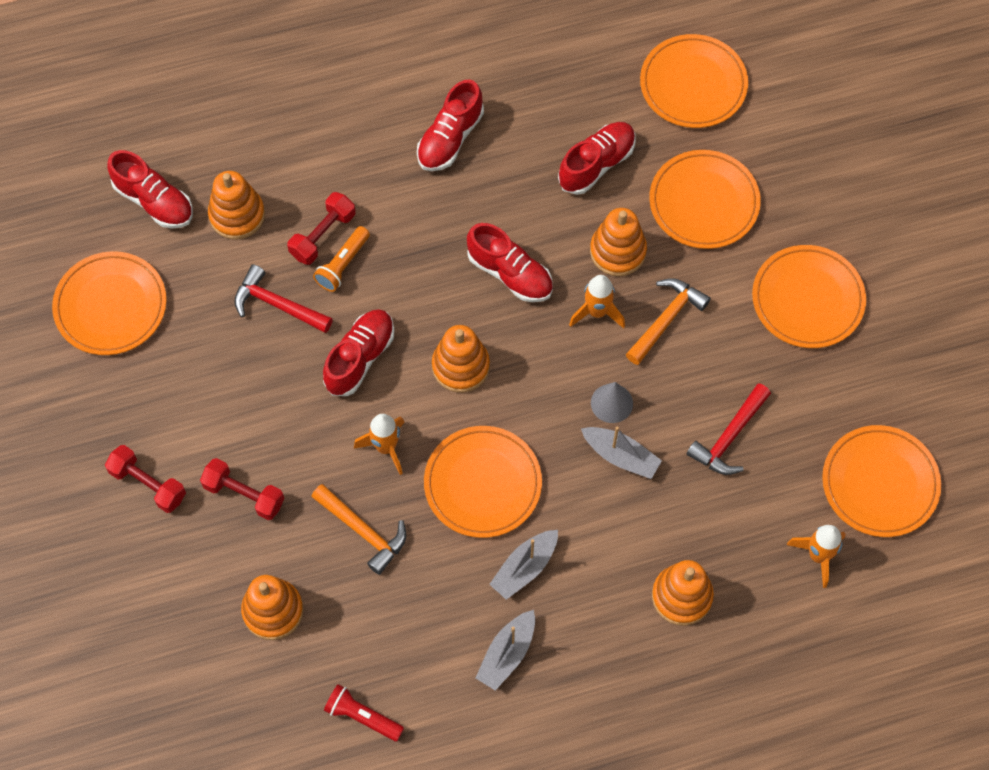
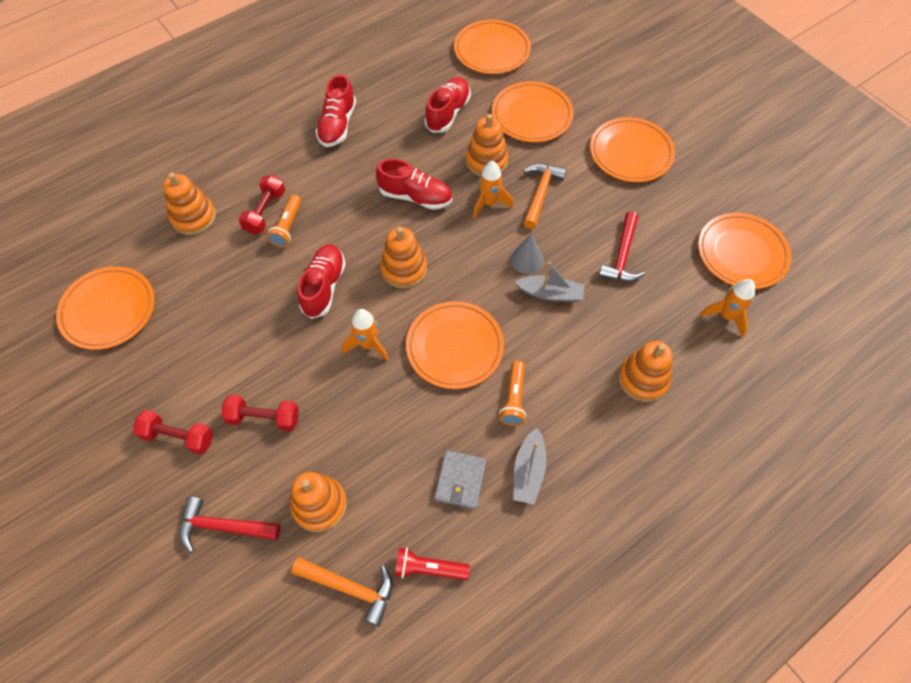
camera: 20 degrees left, 5 degrees down
(154, 201) = (124, 226): red shoe -> none
(277, 304) = (245, 269): red hammer -> red hammer (224, 526)
(363, 531) = (373, 414): orange hammer -> orange hammer (350, 588)
(430, 637) = (460, 480): none -> grey wallet
(525, 568) = (514, 399): grey boat -> orange flashlight

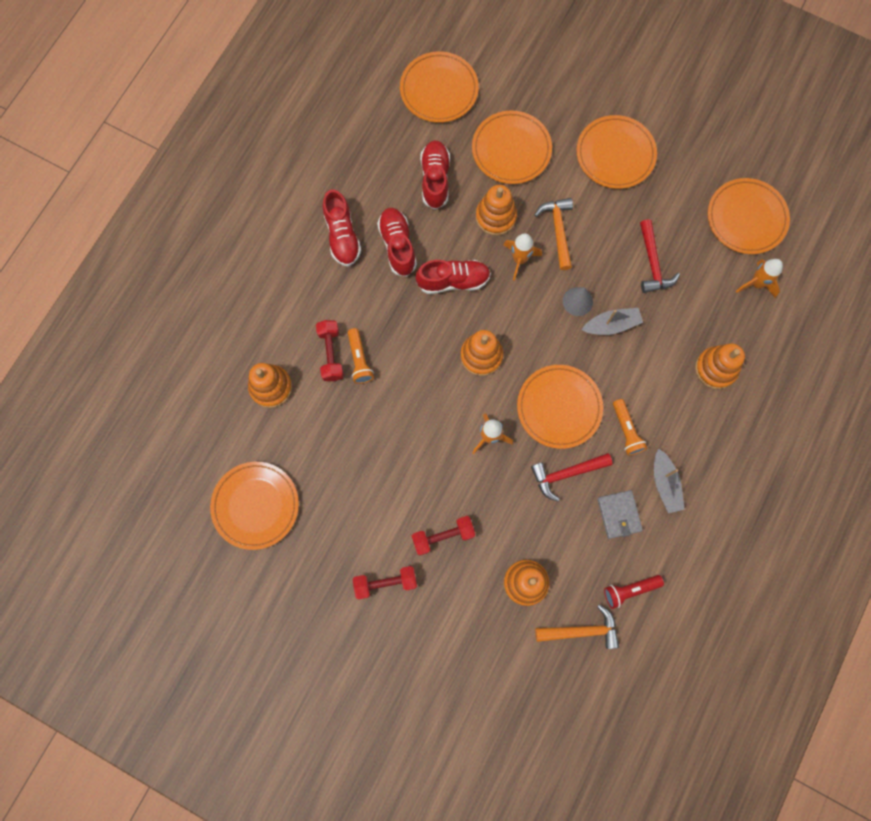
camera: 25 degrees left, 15 degrees up
(224, 526) = (464, 632): red hammer -> red hammer (566, 473)
(324, 287) = (424, 402): red shoe -> red shoe (397, 246)

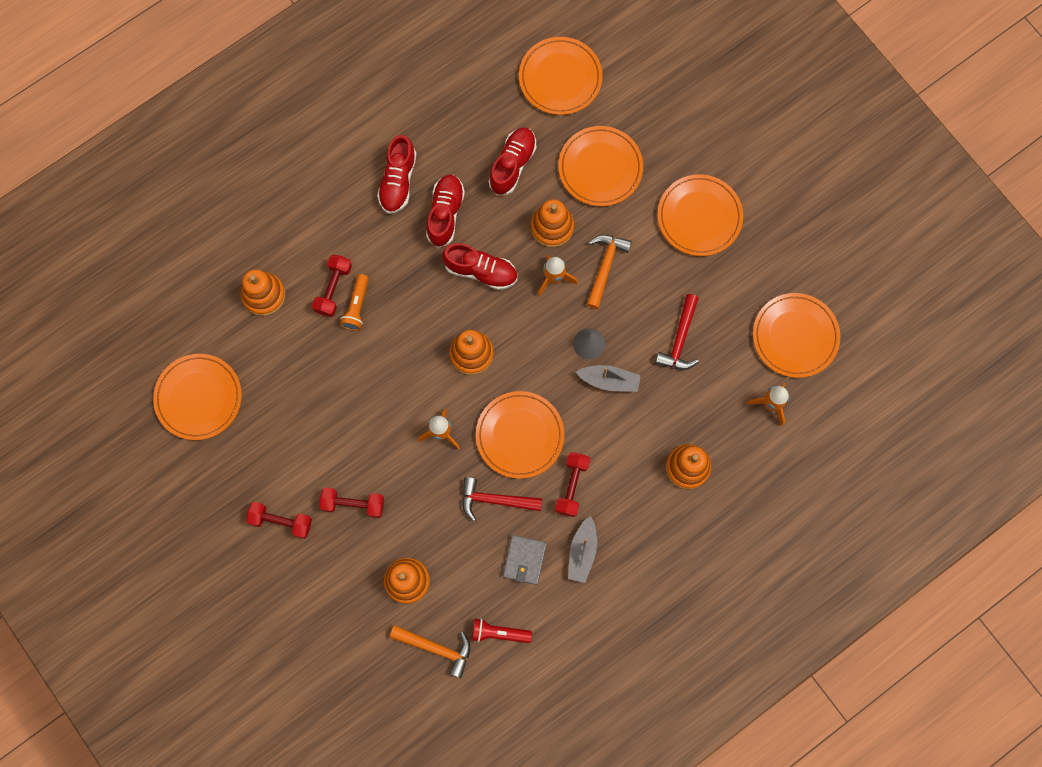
camera: 25 degrees right, 0 degrees up
(626, 430) = (572, 486): orange flashlight -> red dumbbell

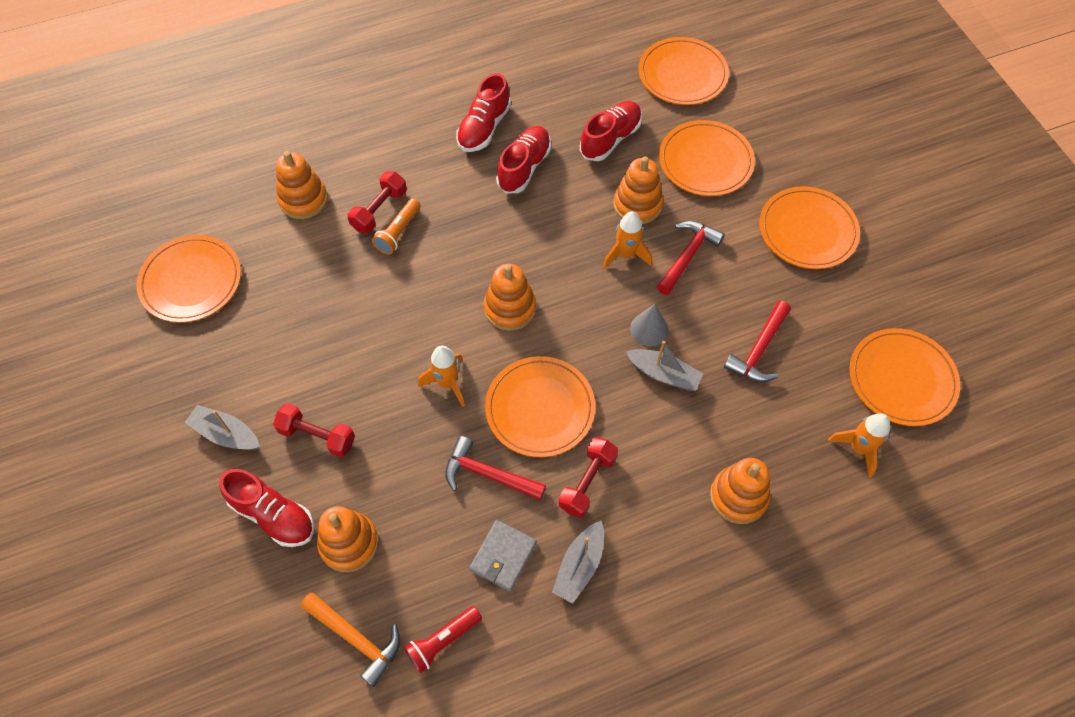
camera: 15 degrees right, 15 degrees down
(281, 521) = (226, 434): red dumbbell -> grey boat
(481, 271) = (546, 229): red shoe -> red shoe (273, 515)
(499, 633) = (443, 641): red flashlight -> red flashlight turned 60 degrees counterclockwise
(605, 267) = (687, 256): orange hammer -> red hammer

